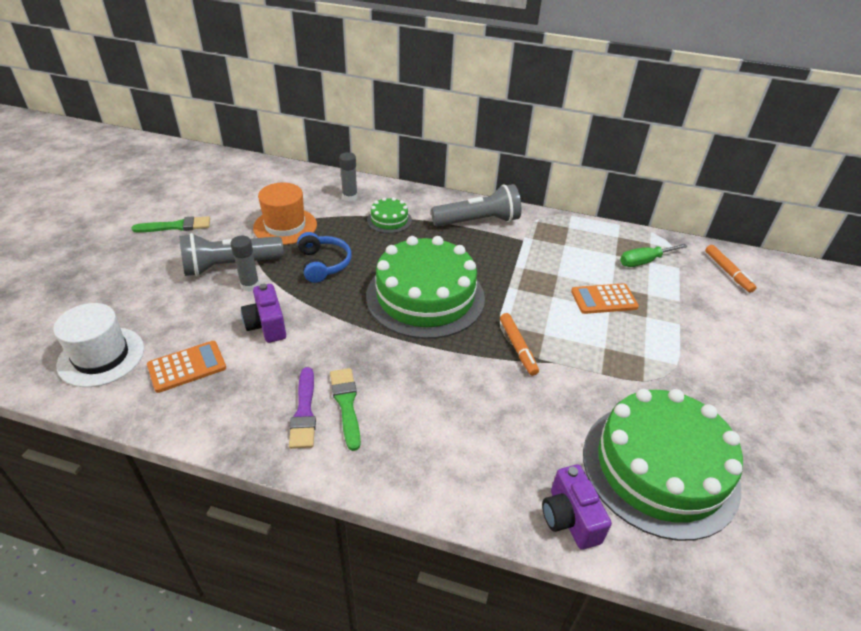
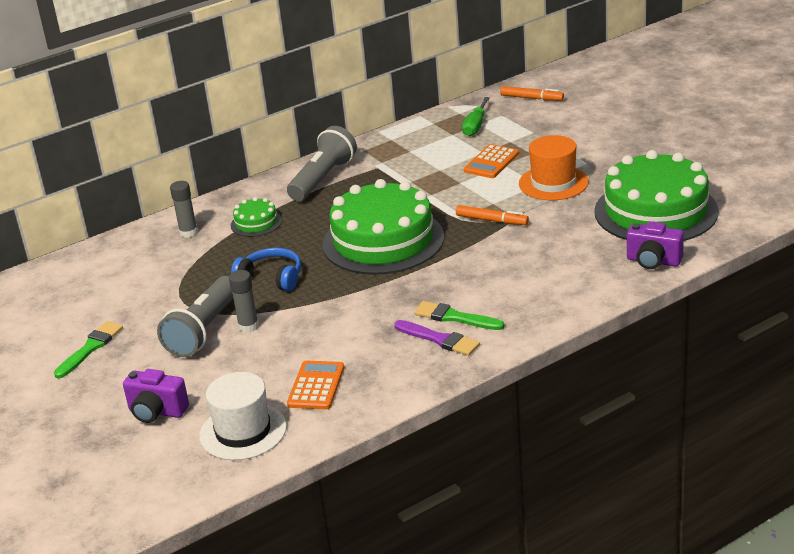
camera: 45 degrees left, 10 degrees down
(267, 325) = (316, 331): purple camera -> purple camera (156, 412)
(285, 226) = (184, 283): orange hat -> orange hat (553, 183)

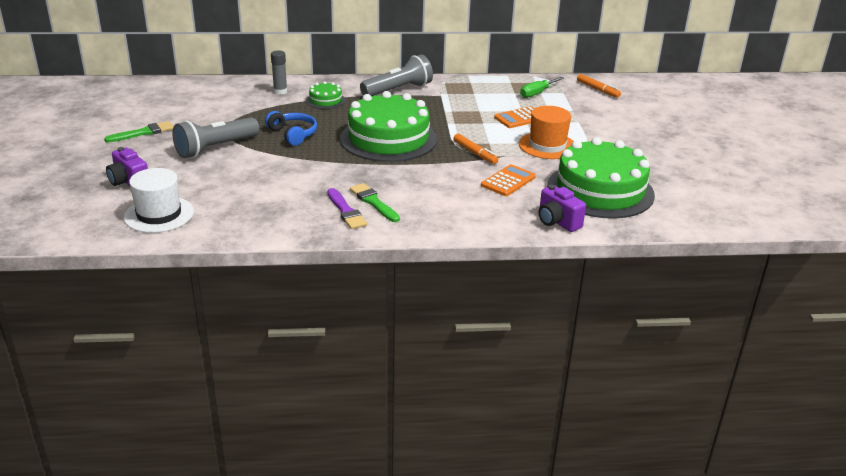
camera: 25 degrees right, 0 degrees up
(248, 326) = (243, 156): grey glue stick -> none
(316, 386) = (235, 207): orange calculator -> orange calculator (508, 181)

